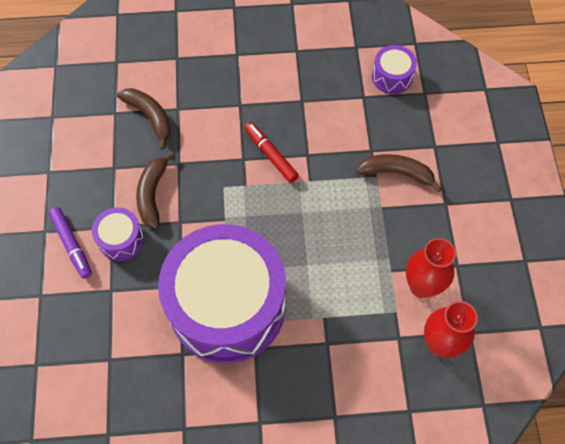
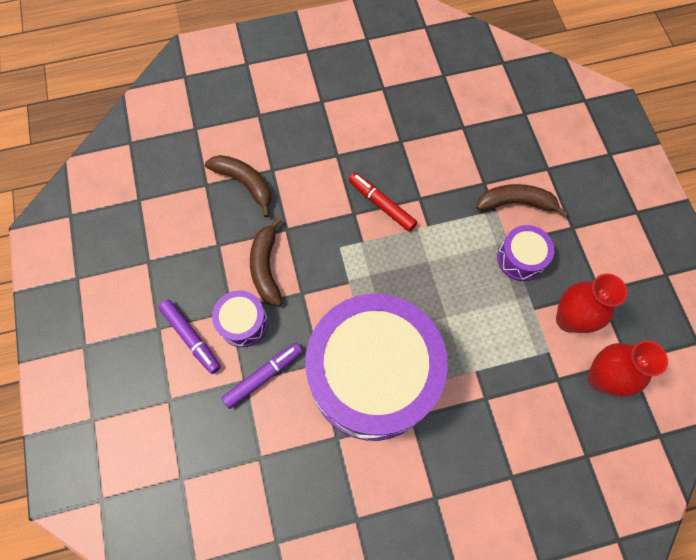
camera: 10 degrees left, 5 degrees up
(129, 289) = (263, 376): none -> purple marker
(392, 77) = (487, 101): purple drum -> purple drum (520, 258)

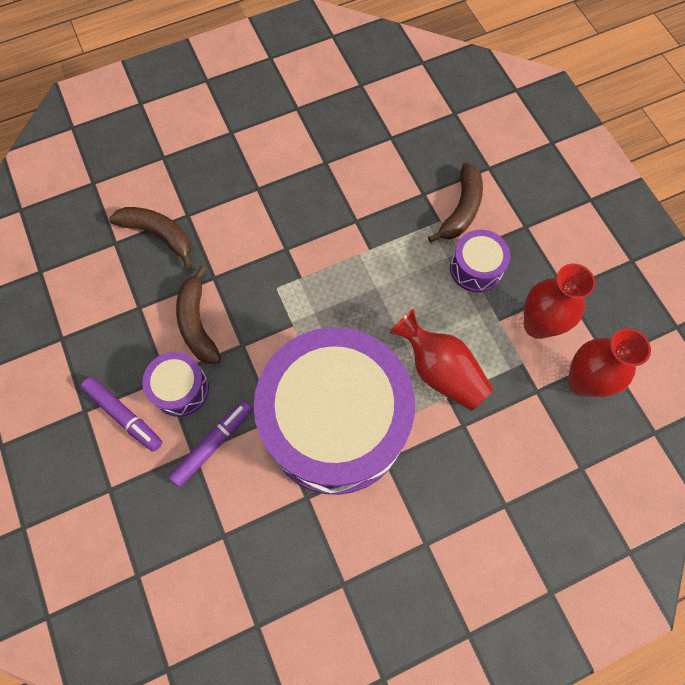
camera: 10 degrees left, 0 degrees up
(381, 204) = (315, 234): red marker -> none
(473, 346) = (440, 370): none -> red vase
(516, 203) = (461, 210): brown banana -> brown banana turned 120 degrees clockwise

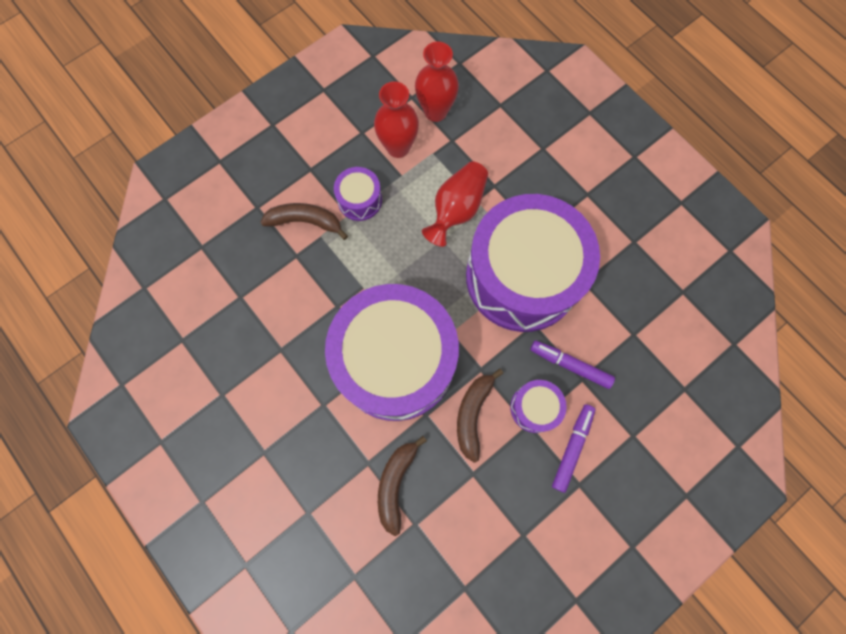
camera: 105 degrees left, 5 degrees up
(197, 323) = (473, 414): brown banana -> brown banana turned 135 degrees clockwise
(279, 262) = (395, 361): none -> purple drum

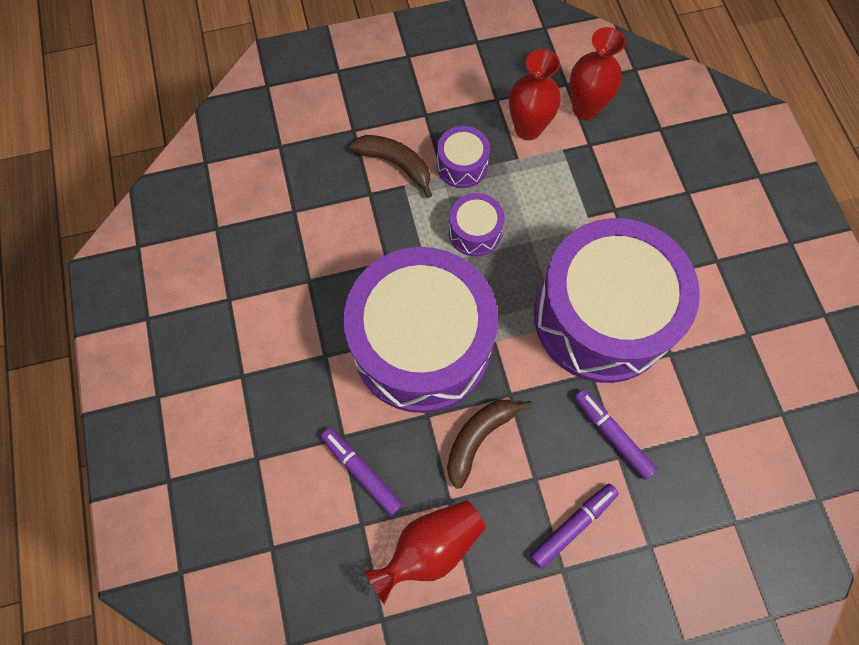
camera: 25 degrees right, 5 degrees down
(396, 483) = (361, 471): brown banana -> purple marker
(456, 209) = (561, 217): red vase -> red vase (429, 547)
(534, 408) = (550, 462): purple drum -> purple drum (474, 232)

